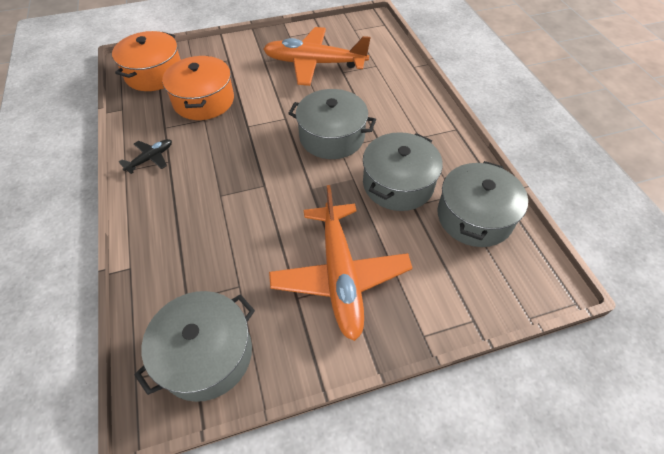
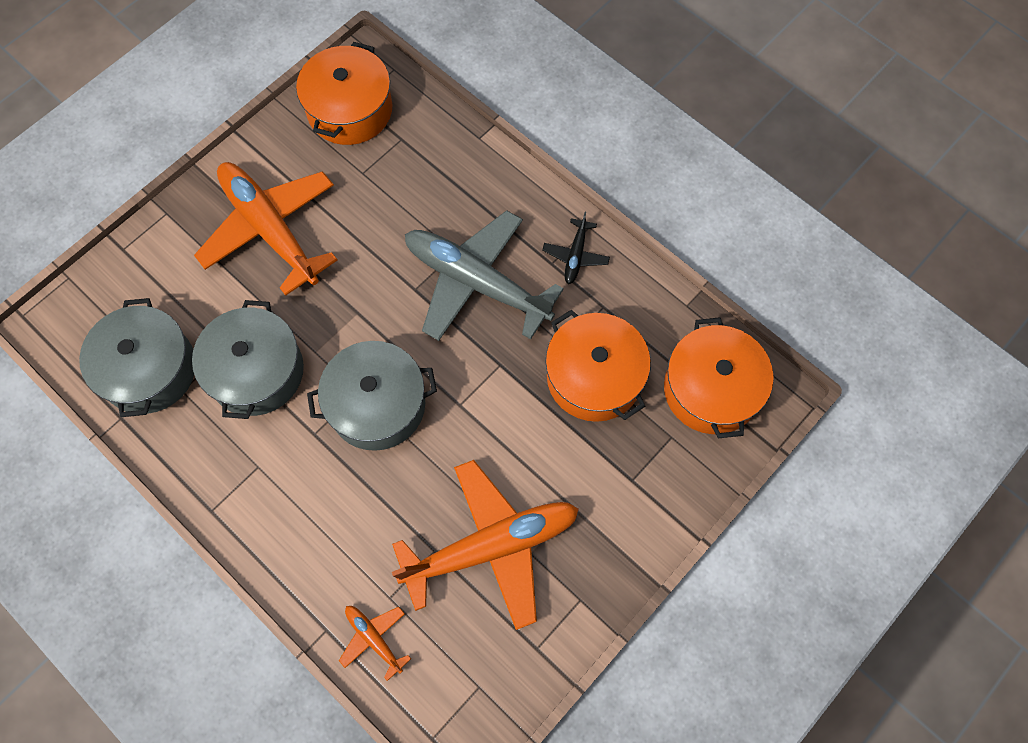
camera: 150 degrees right, 15 degrees up
(206, 354) = (350, 110): grey pot -> orange pot
(222, 171) = (477, 283): none -> grey plane
(392, 56) = (374, 639): none -> orange plane

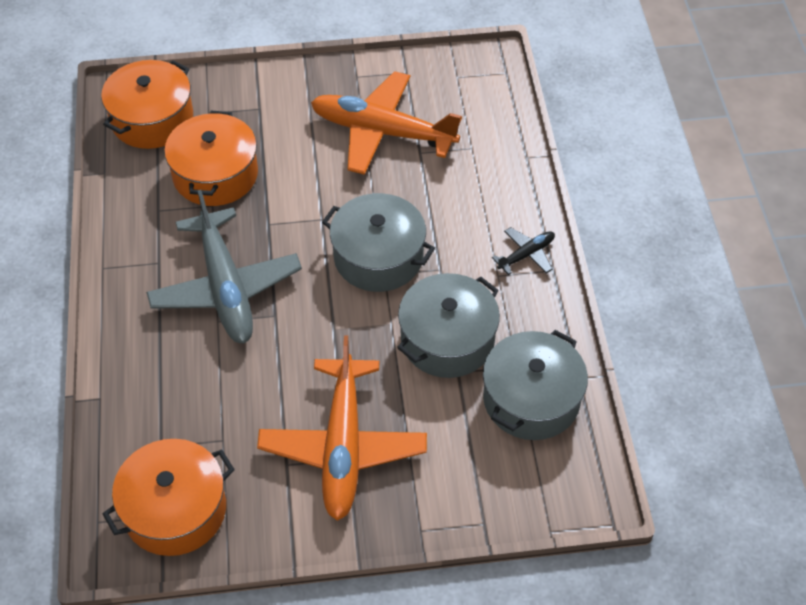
camera: 140 degrees left, 15 degrees down
(374, 639) = (499, 134): orange plane -> none
(575, 255) = (135, 255): black plane -> black plane (526, 255)

